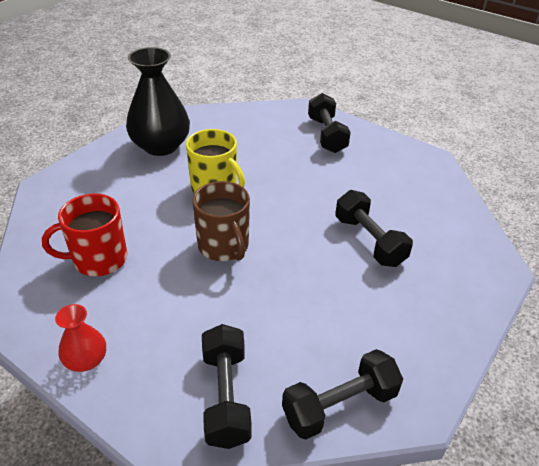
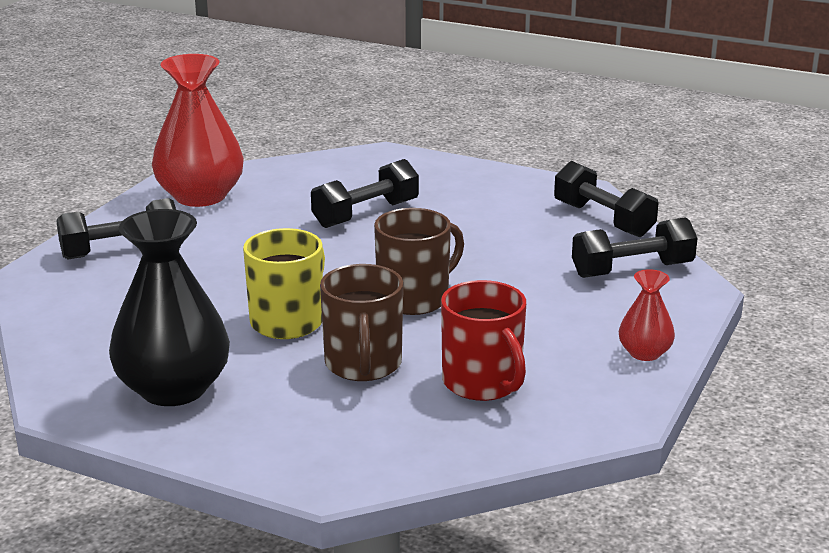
camera: 100 degrees left, 15 degrees down
(149, 211) = (363, 364): none -> brown mug
(407, 167) = (200, 196): none -> red vase

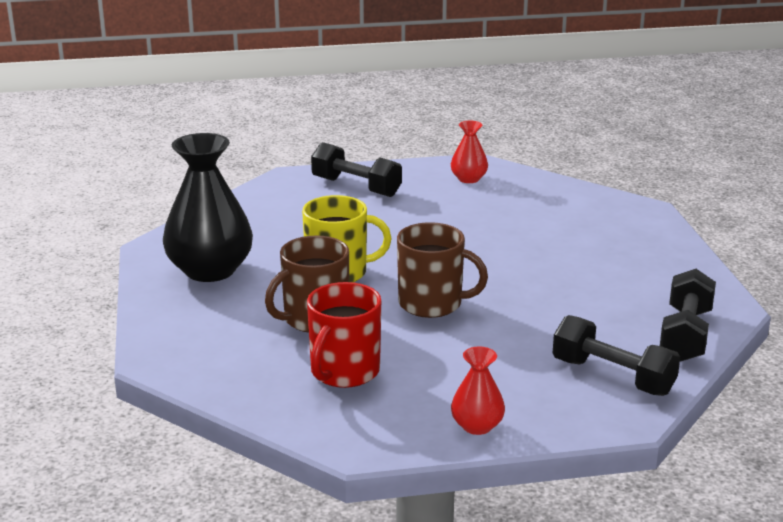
camera: 55 degrees right, 0 degrees up
(200, 196) = (468, 179): red vase -> red vase, size x0.49
(366, 214) = (533, 240): black dumbbell -> none

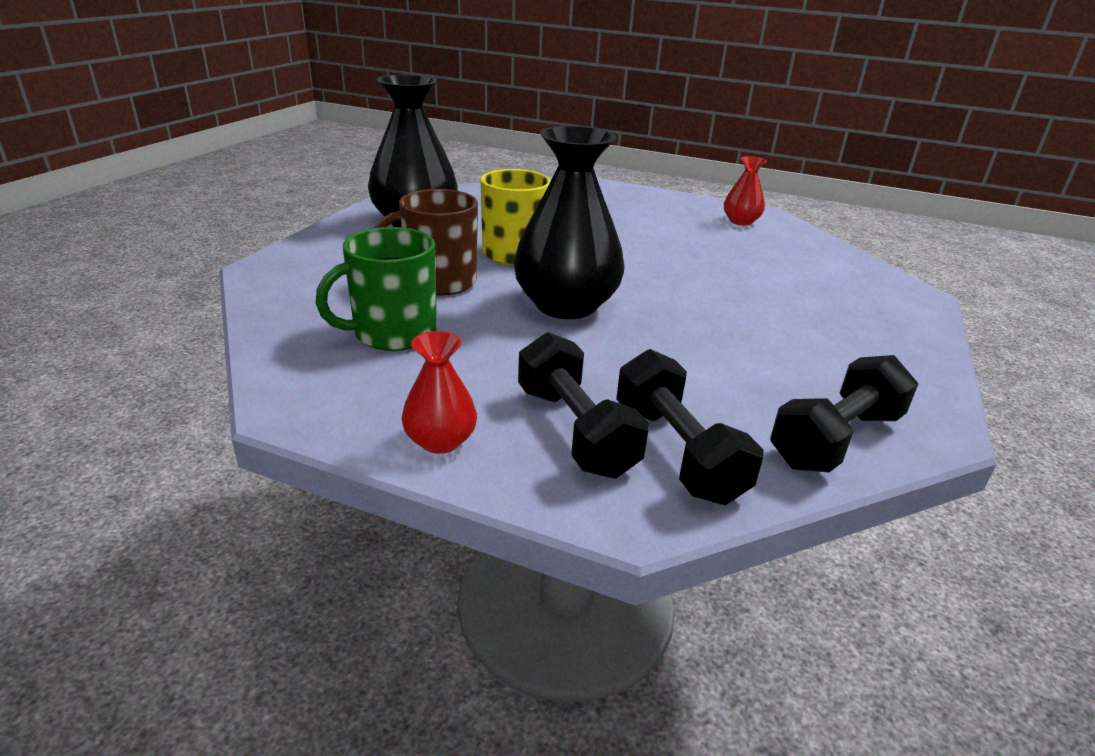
camera: 30 degrees right, 5 degrees up
(344, 372) = (393, 333): red mug -> green mug
(356, 187) = (625, 201): black dumbbell -> black dumbbell (575, 430)
(432, 304) = (566, 305): brown mug -> black vase

